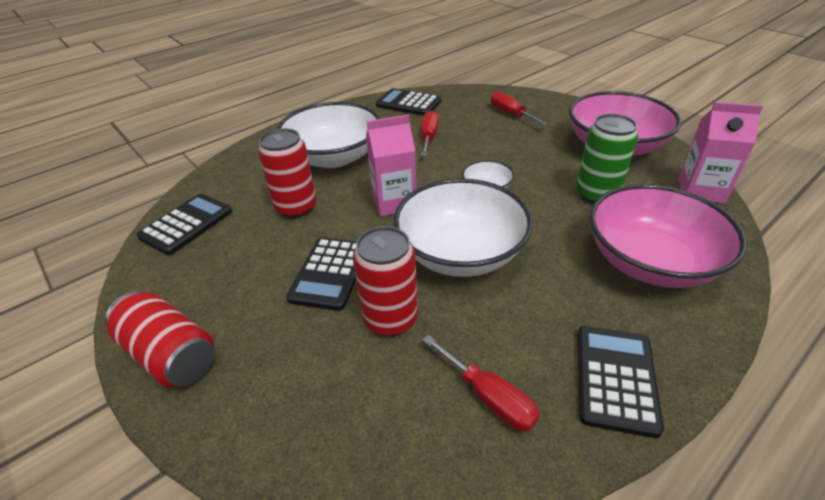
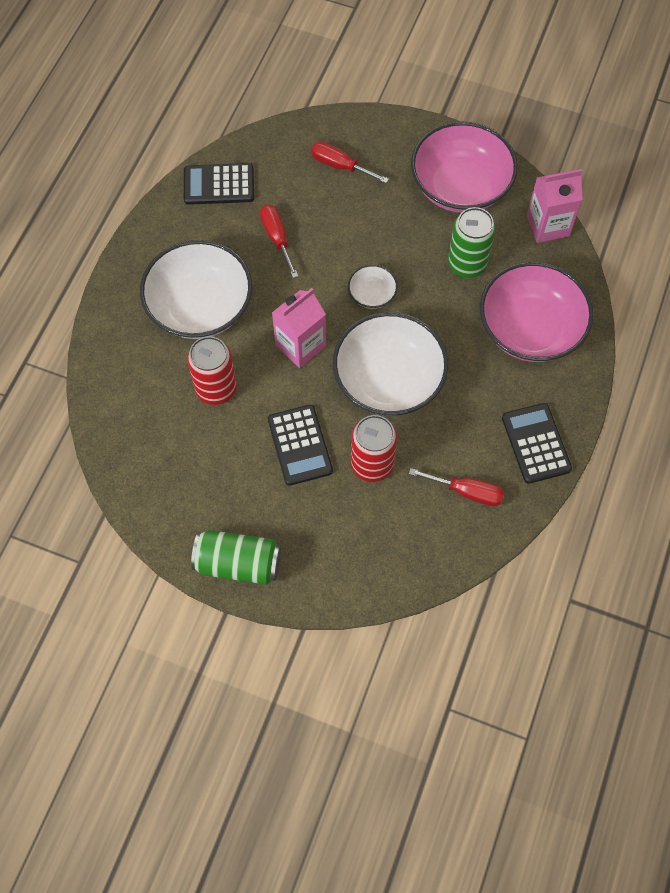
camera: 30 degrees left, 25 degrees up
(170, 355) = (238, 563): red can -> green can
(187, 224) = (132, 450): black calculator -> none

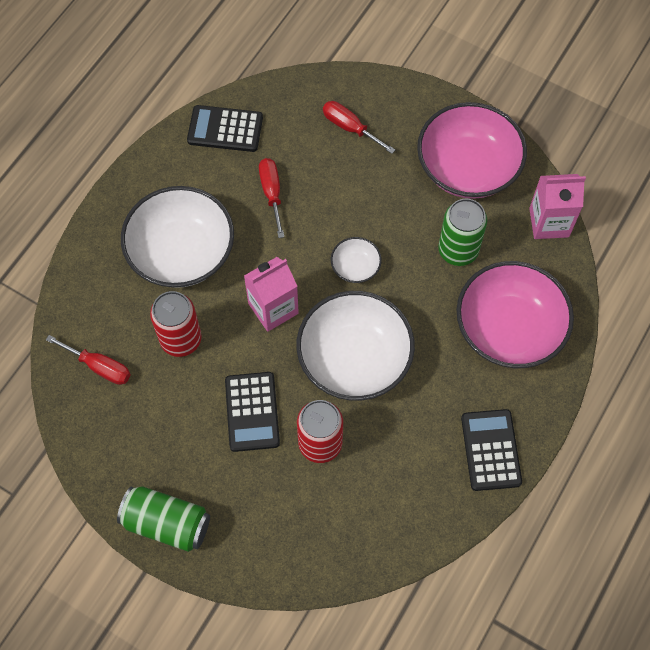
camera: 10 degrees right, 0 degrees up
(467, 492) = (410, 489): red screwdriver -> red screwdriver (99, 367)

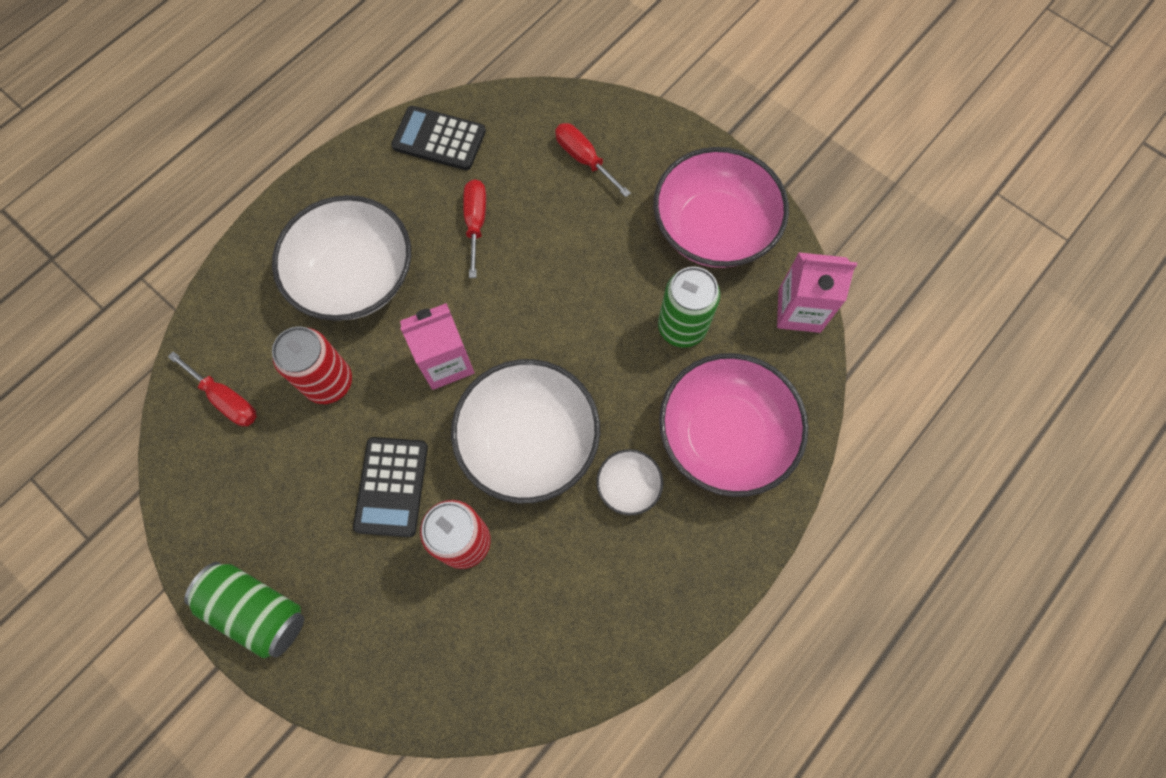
camera: 10 degrees right, 5 degrees up
(355, 267) = (554, 327): white bowl -> white bowl (628, 486)
(491, 450) = (672, 588): black calculator -> none

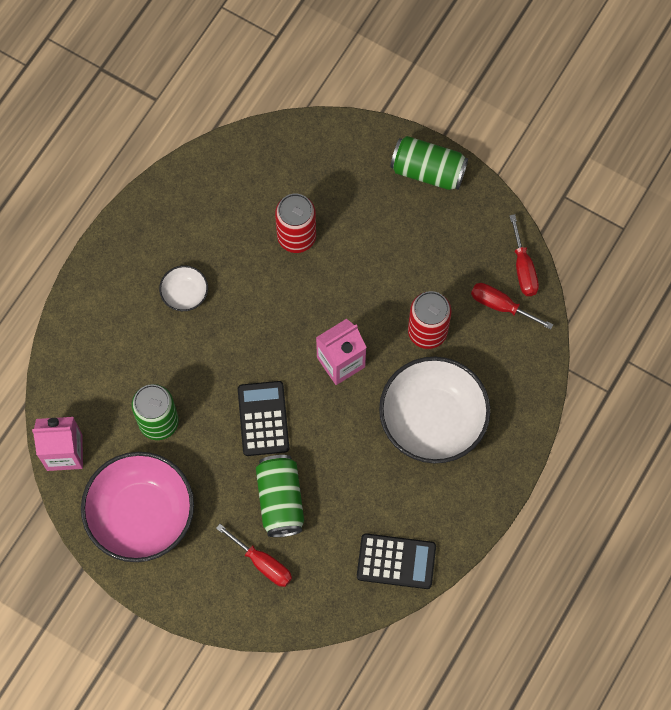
camera: 170 degrees right, 0 degrees up
(391, 486) = (358, 264): black calculator -> black calculator (263, 419)
(476, 223) = (344, 485): red screwdriver -> red screwdriver (523, 268)
(528, 441) = (264, 313): white bowl -> none
(552, 218) = (280, 500): none -> green can
(724, 435) = (117, 342): pink bowl -> none

